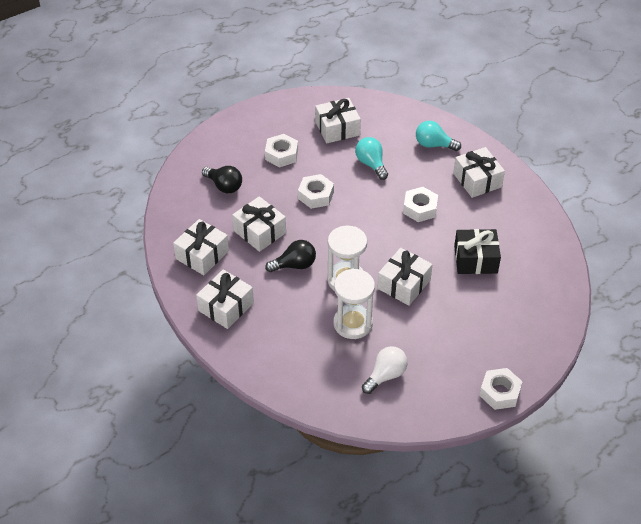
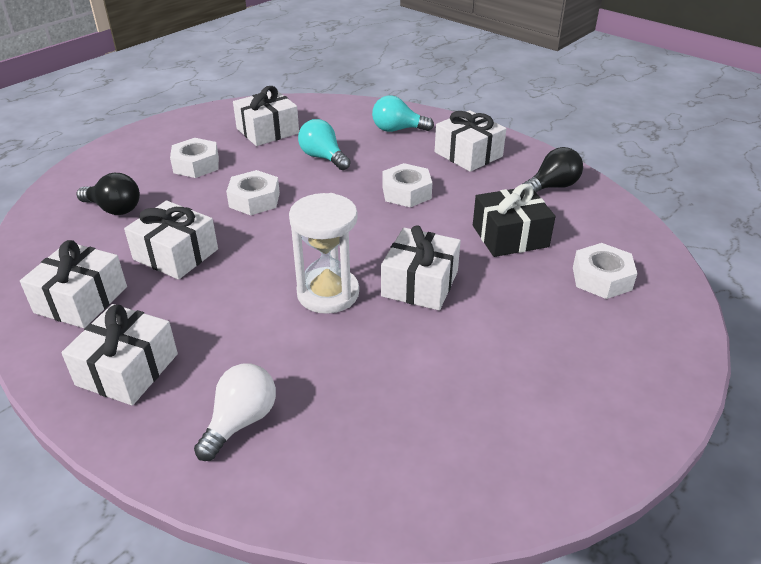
camera: 15 degrees left, 10 degrees down
(294, 265) = (240, 288): black light bulb -> black light bulb (552, 187)
(353, 323) = (358, 353): white hourglass -> none
(385, 375) = (443, 426): white light bulb -> white light bulb (241, 421)
(500, 392) = (649, 413): white nut -> white nut (601, 278)

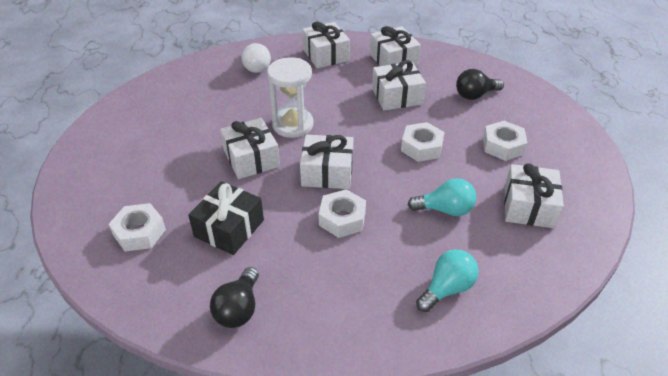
camera: 135 degrees right, 5 degrees up
(468, 154) = (349, 300): white gift -> white gift (327, 172)

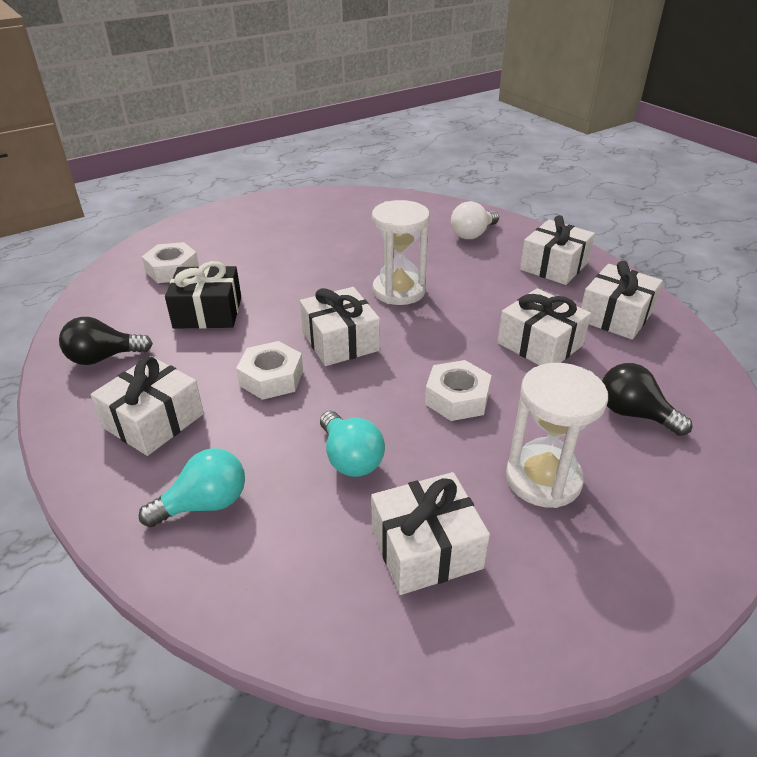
camera: 60 degrees right, 5 degrees down
(251, 158) = (319, 287): white gift -> white gift (154, 421)
(447, 288) = (204, 504): turquoise light bulb -> turquoise light bulb turned 45 degrees counterclockwise
(503, 146) = (543, 479): white nut -> white hourglass

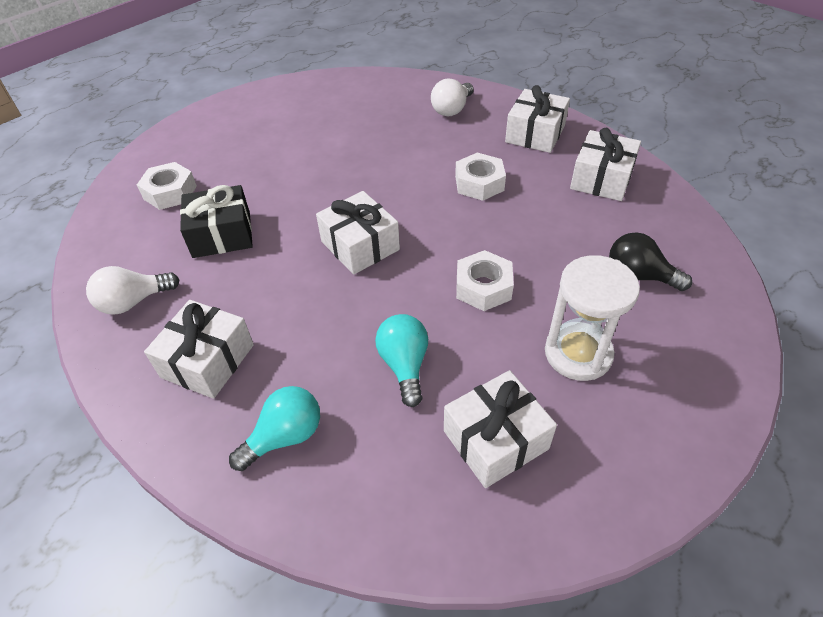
camera: 10 degrees left, 10 degrees up
(104, 358) = (134, 302): black light bulb -> white light bulb
(271, 378) = (306, 295): white nut -> white nut (479, 183)
(350, 458) = (404, 365): turquoise light bulb -> turquoise light bulb turned 150 degrees counterclockwise
(399, 291) = (400, 182): white hourglass -> none
(540, 344) = (542, 219): white gift -> none

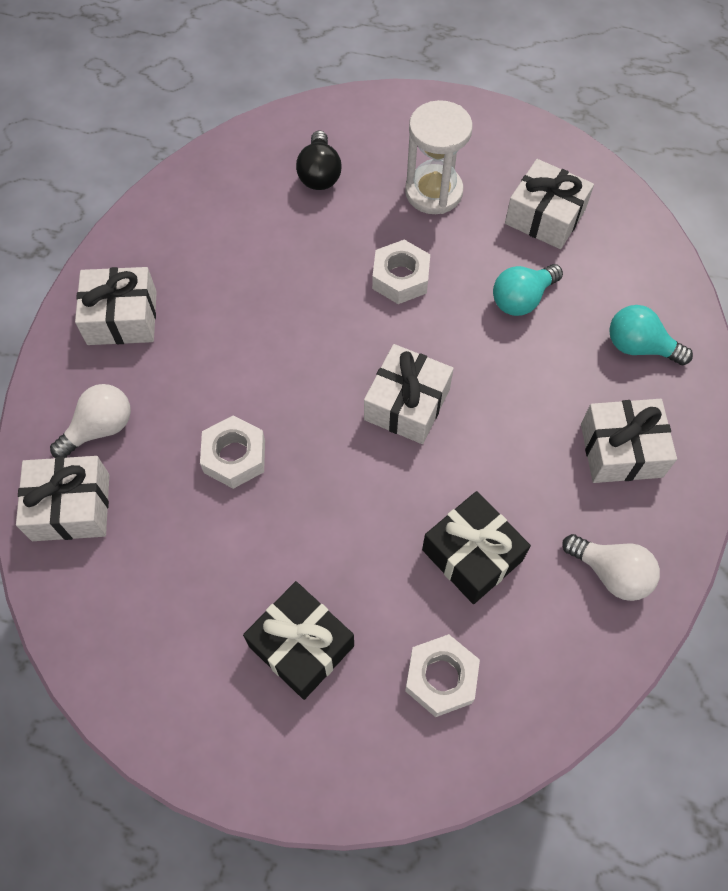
camera: 120 degrees left, 15 degrees up
(247, 147) = (301, 646): none -> black gift
(452, 109) = (100, 428): white light bulb -> white light bulb turned 45 degrees counterclockwise
(479, 183) = (247, 338): white nut -> white nut (234, 456)
(601, 179) = (185, 234): white gift -> white gift (71, 507)

